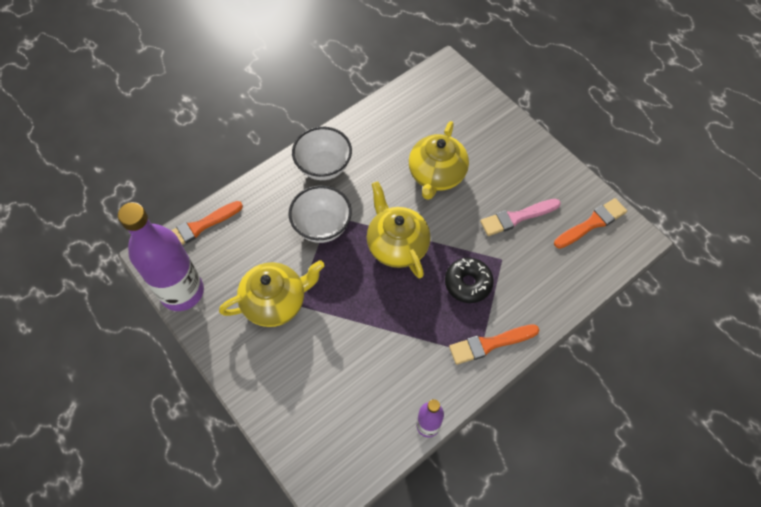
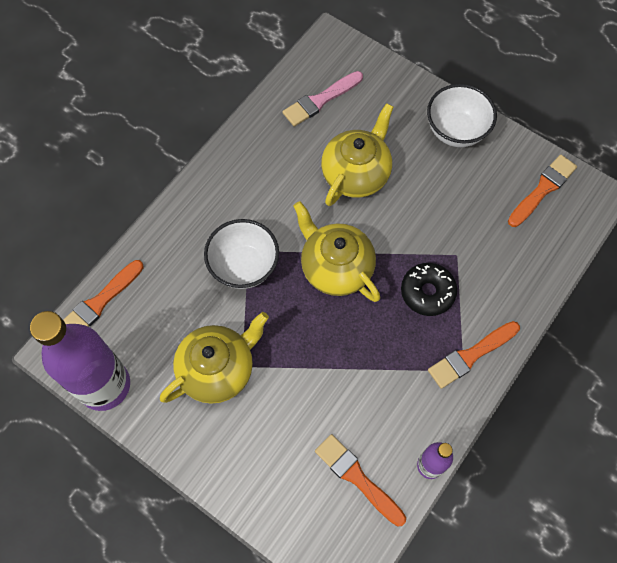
camera: 15 degrees left, 5 degrees up
(324, 167) = (224, 194): white bowl -> white bowl (456, 131)
(363, 419) = (357, 477): none -> orange brush
(436, 175) = (356, 173): yellow teapot -> yellow teapot turned 150 degrees counterclockwise
(517, 217) = (459, 202): pink brush -> pink brush (320, 100)

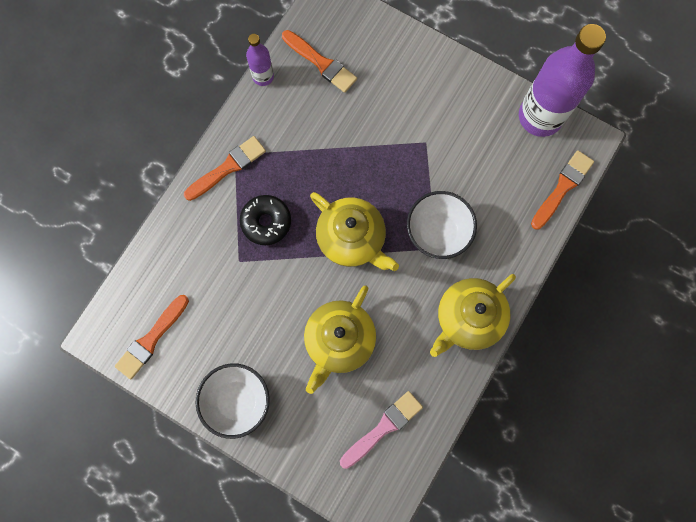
camera: 175 degrees right, 10 degrees up
(218, 369) = (446, 138): yellow teapot -> yellow teapot (468, 318)

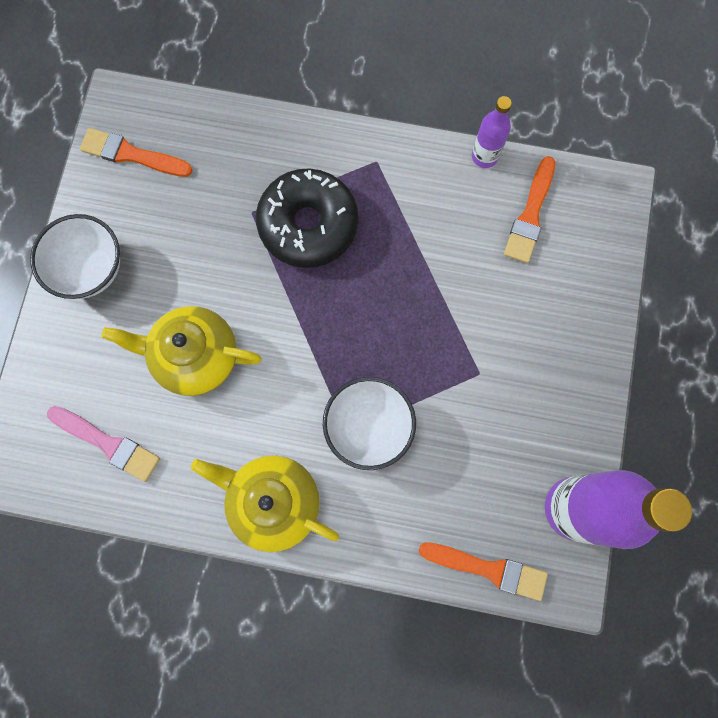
camera: 70 degrees right, 0 degrees up
(228, 167) = (357, 159): orange brush -> none
(266, 222) = (308, 224): black donut -> black donut, size x1.59
(352, 239) = (323, 328): yellow teapot -> none

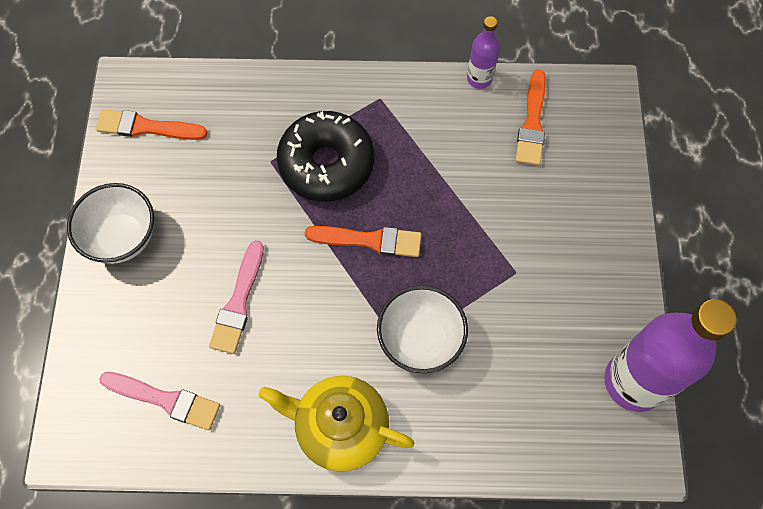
camera: 10 degrees left, 10 degrees down
(195, 357) = (238, 302): yellow teapot -> pink brush
(488, 569) = (564, 455): orange brush -> orange brush (369, 240)

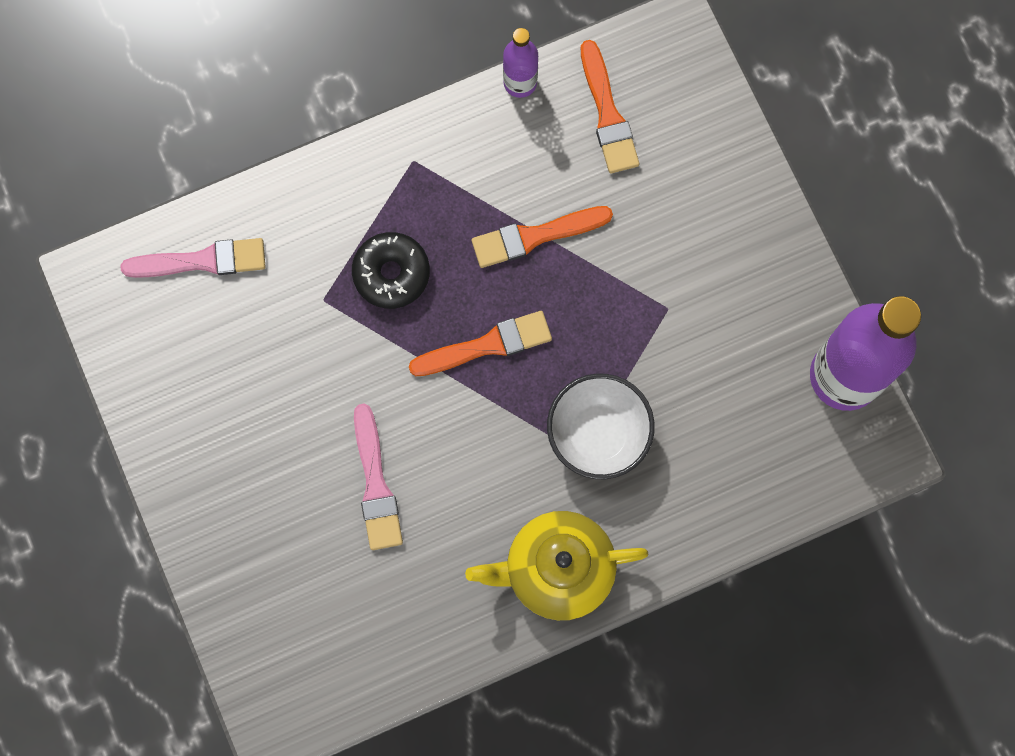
camera: 25 degrees left, 10 degrees up
(122, 238) = (201, 471): white bowl -> none
(146, 127) = (151, 323): orange brush -> orange brush (535, 236)
(165, 400) = (353, 628): pink brush -> pink brush (202, 261)
(326, 164) = (391, 273): black donut -> black donut, size x0.63

